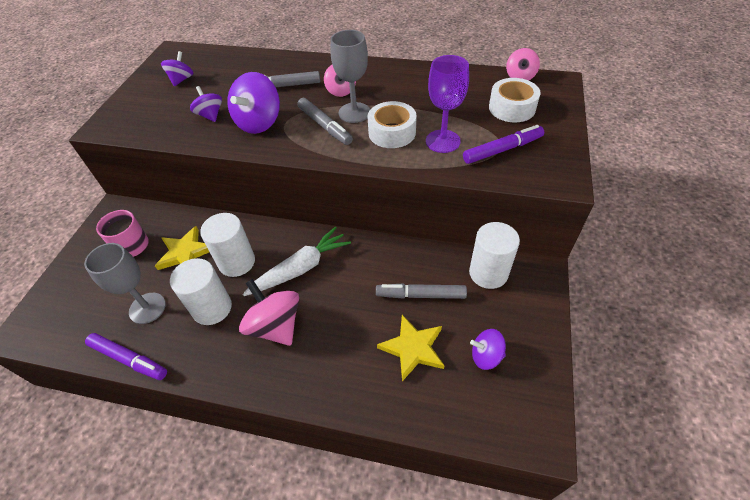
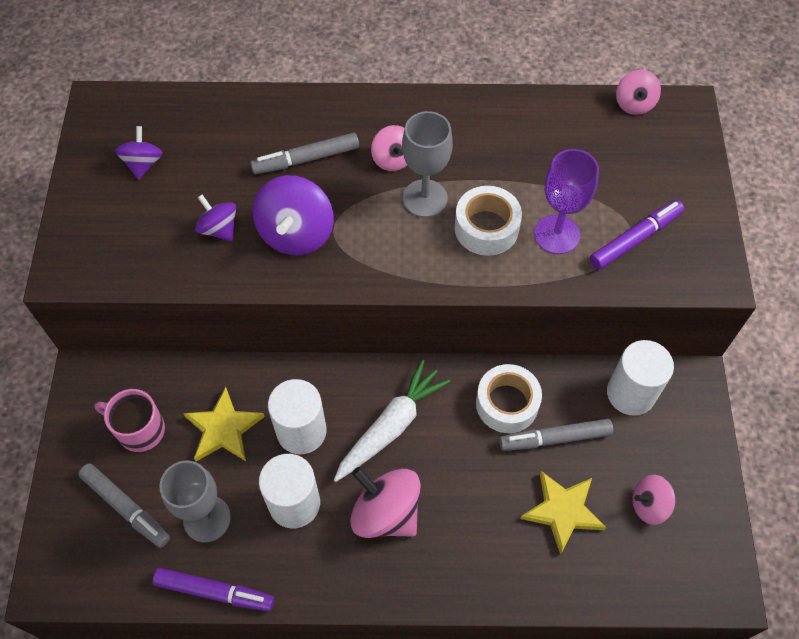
camera: 15 degrees left, 10 degrees up
(325, 126) = (391, 228): grey marker -> grey marker (126, 507)
(486, 356) = (649, 505): purple spinning top -> pink spinning top
(512, 108) = (634, 164): white tape -> white tape (507, 403)

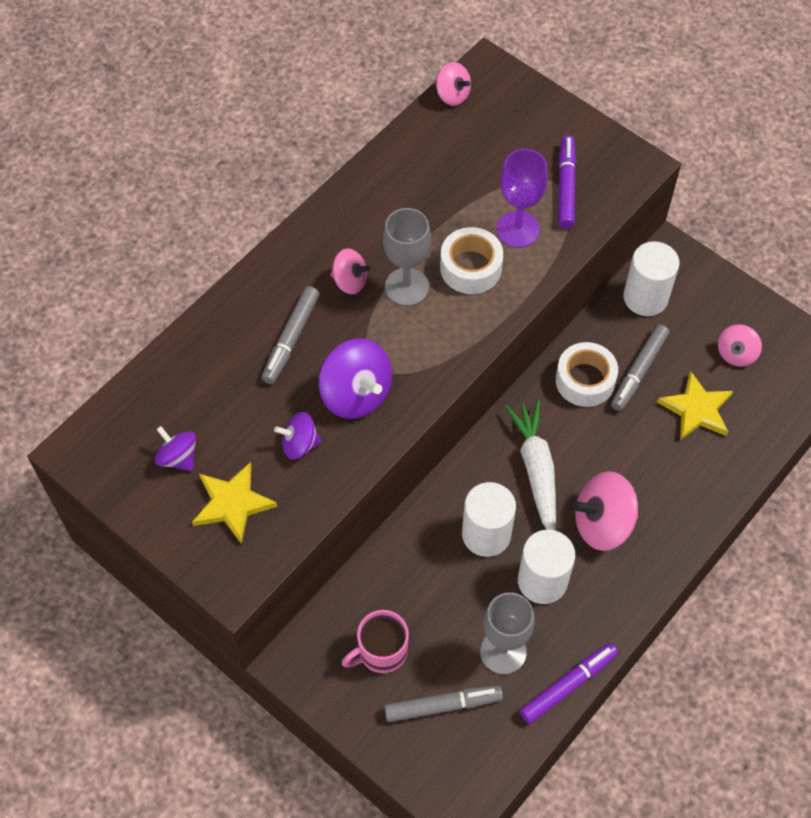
camera: 50 degrees left, 0 degrees up
(223, 428) = (435, 588): yellow star -> yellow star (232, 503)

